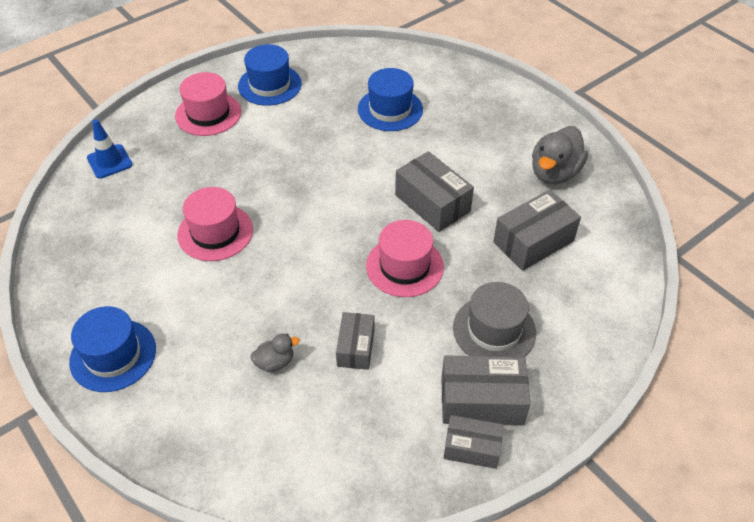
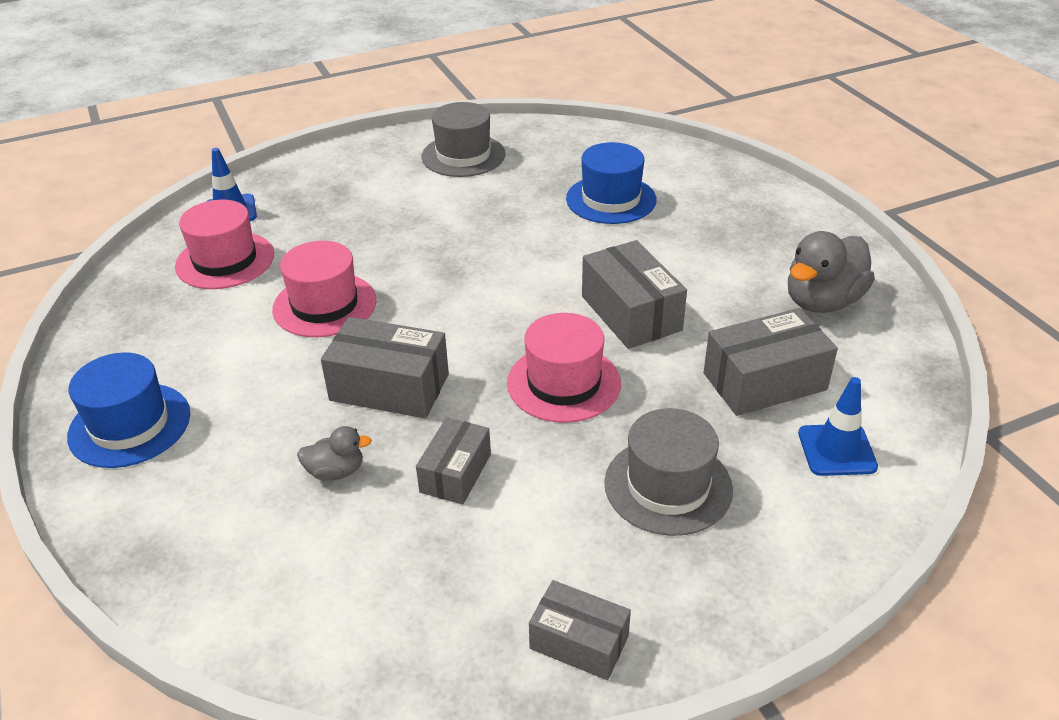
camera: 15 degrees right, 10 degrees down
(208, 114) = (373, 176): pink hat -> pink hat (225, 260)
(269, 85) = (463, 155): blue hat -> grey hat
(481, 401) = (617, 579): grey box -> grey box (389, 387)
(590, 284) = (837, 450): none -> blue traffic cone

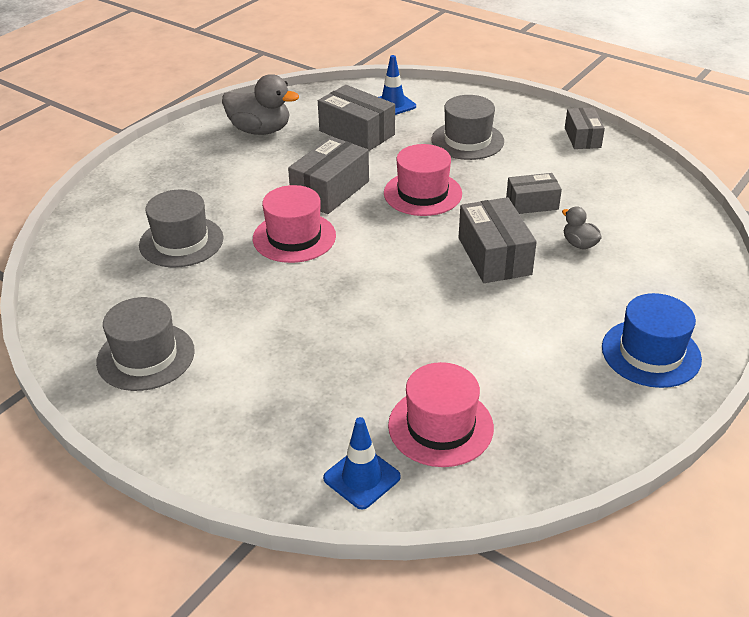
camera: 120 degrees left, 0 degrees up
(324, 305) = (443, 328): pink hat -> pink hat (294, 237)
(611, 199) = (181, 242): blue hat -> grey hat

